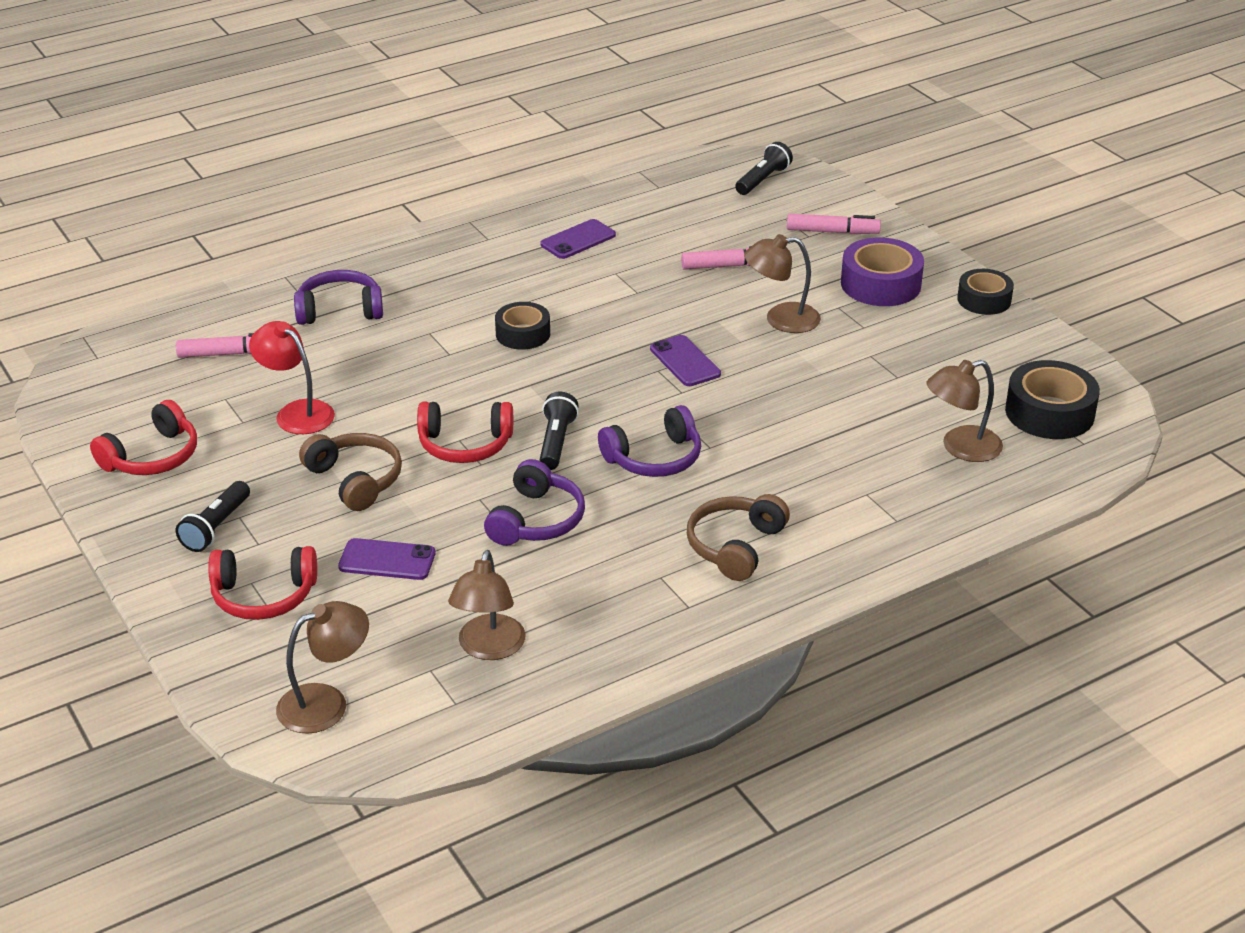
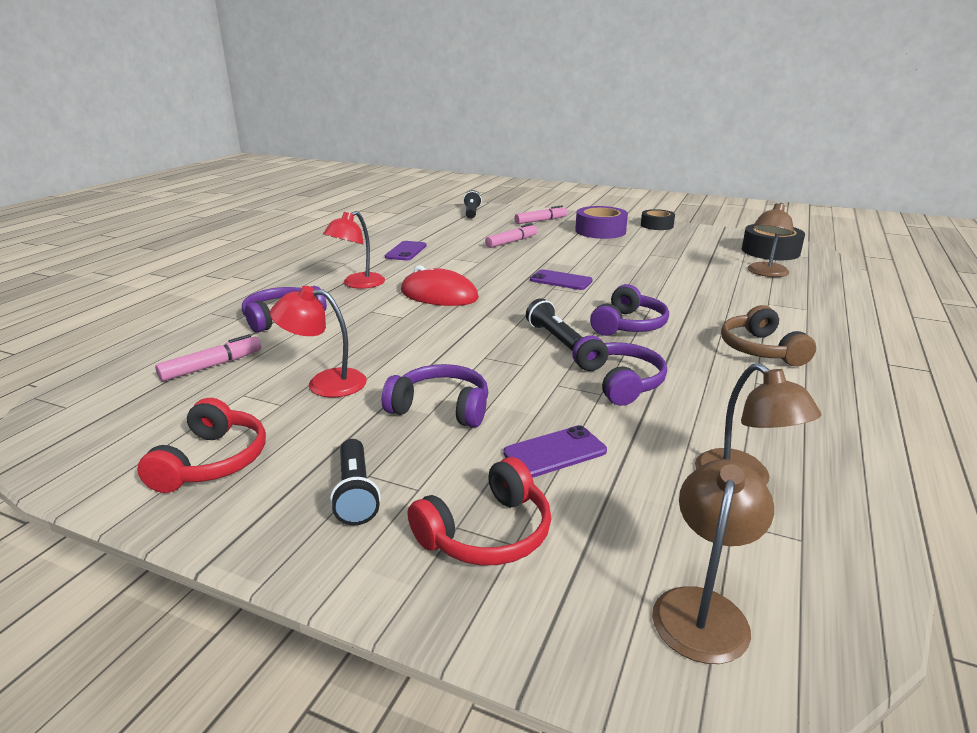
camera: 35 degrees left, 10 degrees down
(356, 480) = (441, 408): brown headphones -> purple headphones
(461, 283) = (357, 284): none -> red lamp
(465, 445) = (494, 358): red headphones -> none
(523, 334) = (439, 295): black tape -> red mouse
(781, 319) = (578, 253): brown lamp -> none

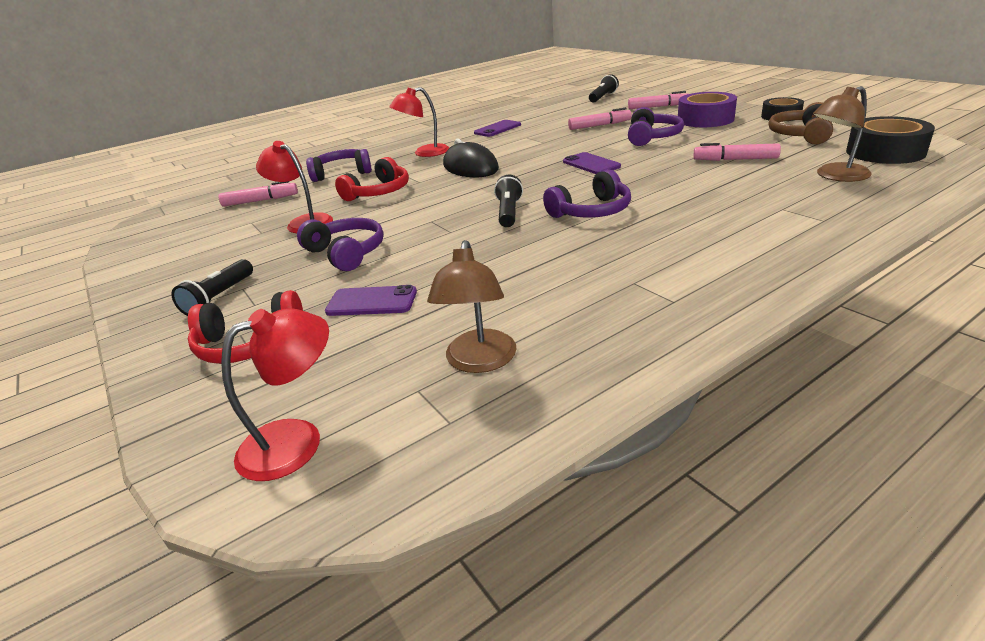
camera: 35 degrees right, 5 degrees up
(213, 461) = (182, 260): red headphones -> red headphones (379, 192)
(439, 295) = (470, 167): red mouse -> black mouse
(619, 382) = (505, 258): purple headphones -> purple headphones (652, 137)
(676, 266) = (735, 159): none -> pink marker
(703, 608) = (297, 440): brown lamp -> red lamp
(760, 350) = (691, 253): brown headphones -> brown headphones (800, 135)

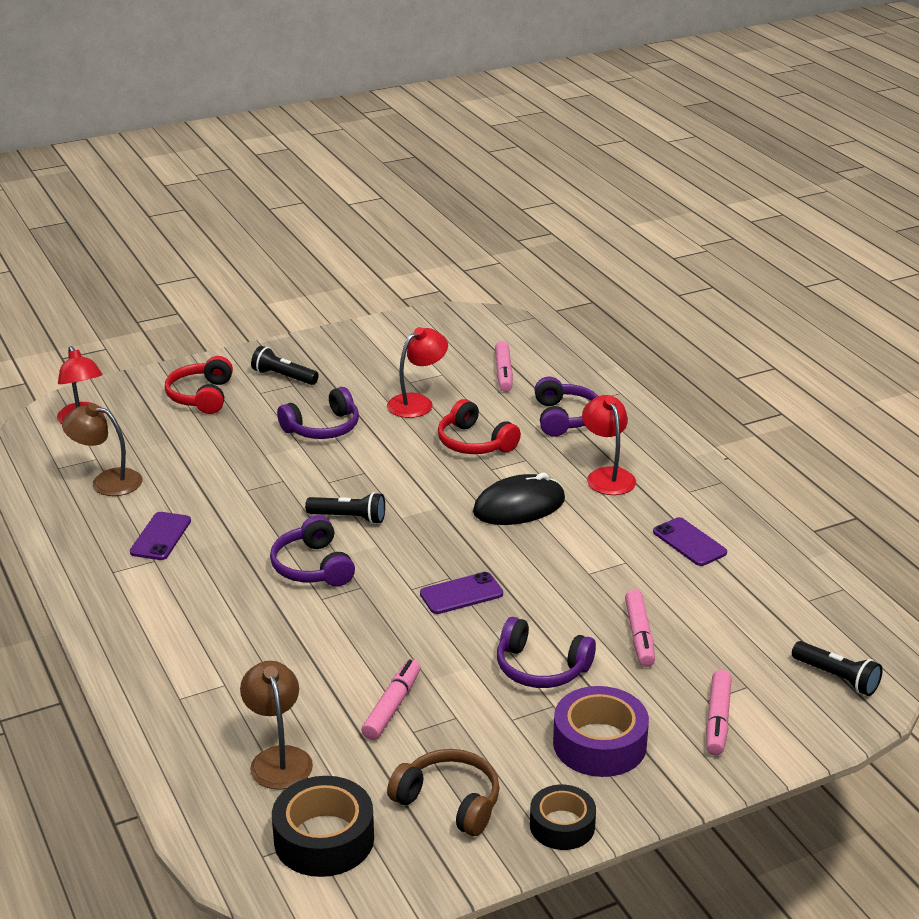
camera: 95 degrees right, 0 degrees up
(372, 302) = (222, 441): purple phone -> purple phone (161, 536)

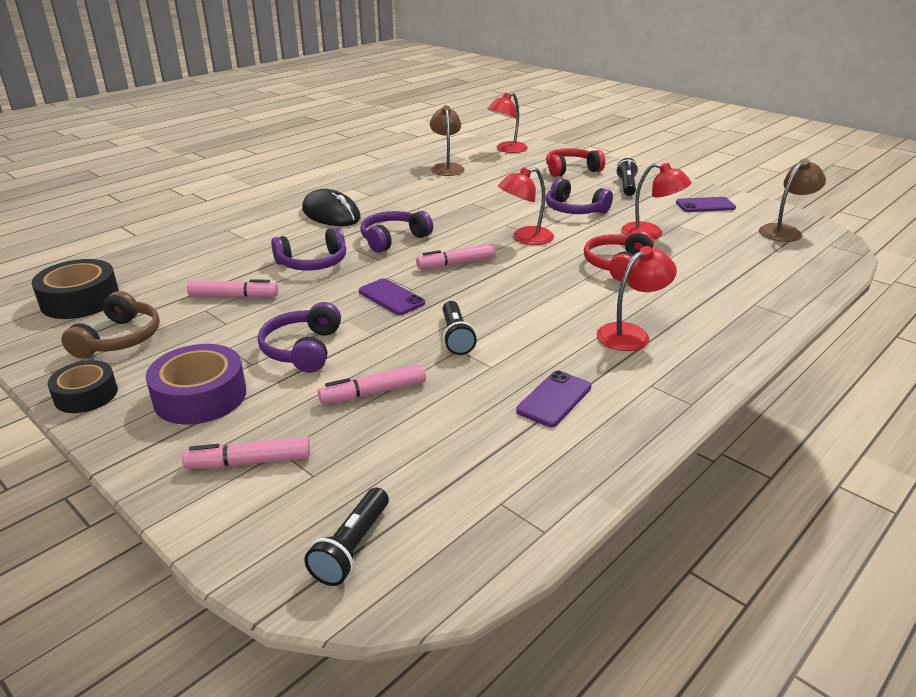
camera: 70 degrees right, 0 degrees up
(161, 536) = (397, 191): purple phone -> purple phone (705, 205)
(278, 758) = (168, 269): brown lamp -> brown lamp (785, 231)
(349, 518) = (464, 239): black flashlight -> black flashlight (456, 337)
(375, 478) = (525, 238): none -> red lamp
(503, 373) = (745, 258): pink marker -> pink marker (456, 264)
(519, 506) = (539, 300): black mouse -> black mouse (331, 214)
(565, 418) = (707, 297): purple headphones -> purple headphones (313, 263)

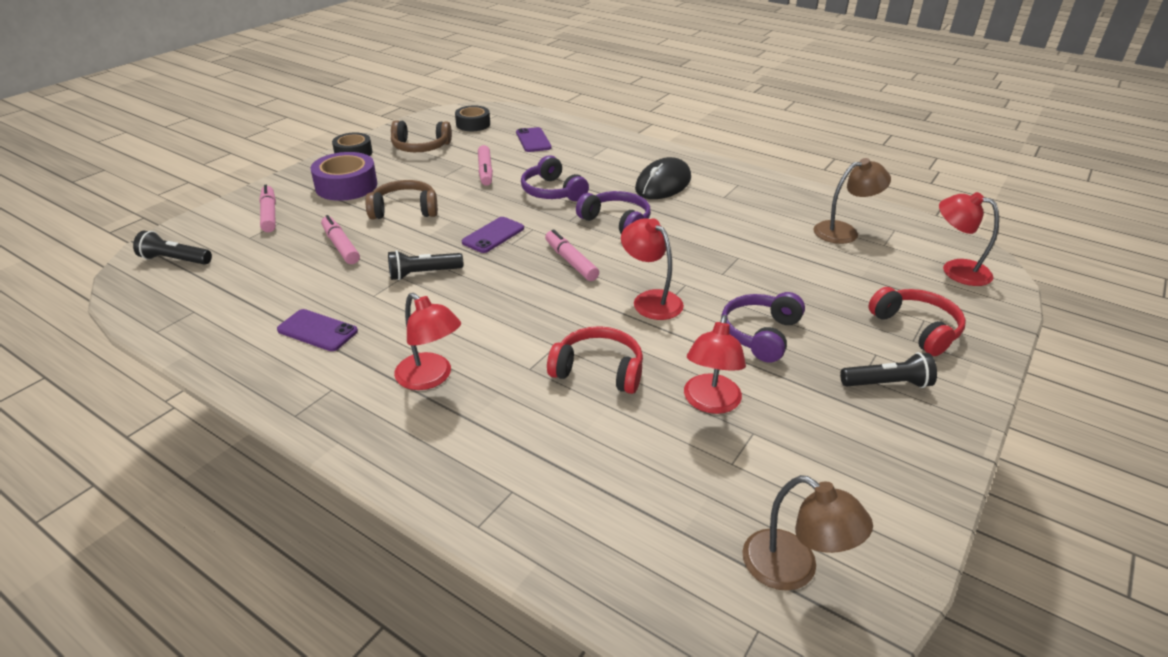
camera: 80 degrees right, 5 degrees up
(80, 300) = (473, 124): black tape -> black tape, size x0.66
(302, 349) = (404, 210): purple headphones -> brown headphones
(705, 205) = (858, 471): purple phone -> purple phone (533, 140)

